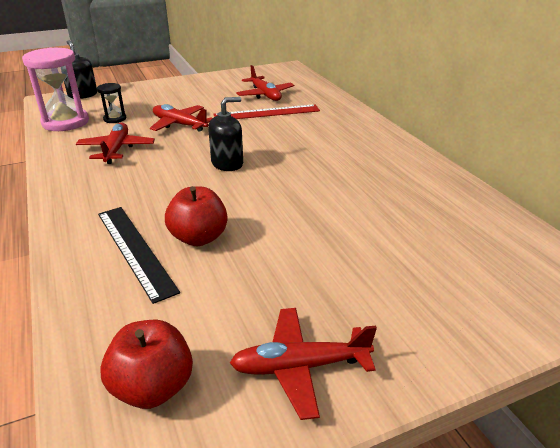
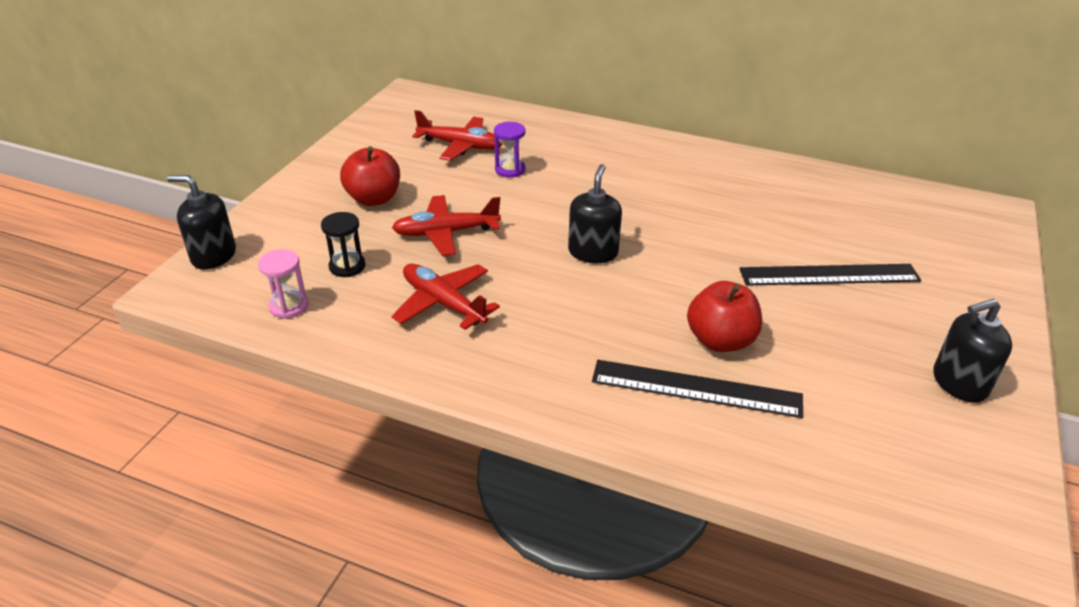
camera: 45 degrees left, 5 degrees up
(65, 122) = (289, 306): pink hourglass -> pink hourglass, size x0.50
(153, 387) = (919, 469): red apple -> red apple (374, 199)
(267, 113) = (510, 170): red ruler -> purple hourglass
(299, 367) = (959, 383): red plane -> black soap dispenser
(346, 247) = (829, 275): none -> black ruler

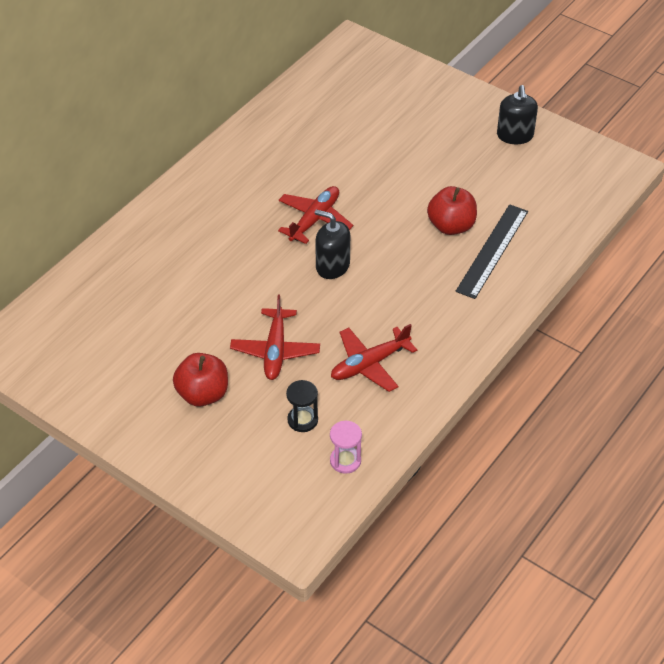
camera: 75 degrees left, 10 degrees up
(213, 255) = (256, 514): black soap dispenser -> none
(461, 146) = (131, 320): red plane -> red plane (315, 219)
(510, 170) = (190, 293): purple hourglass -> none
(829, 275) = (399, 151): black ruler -> none

